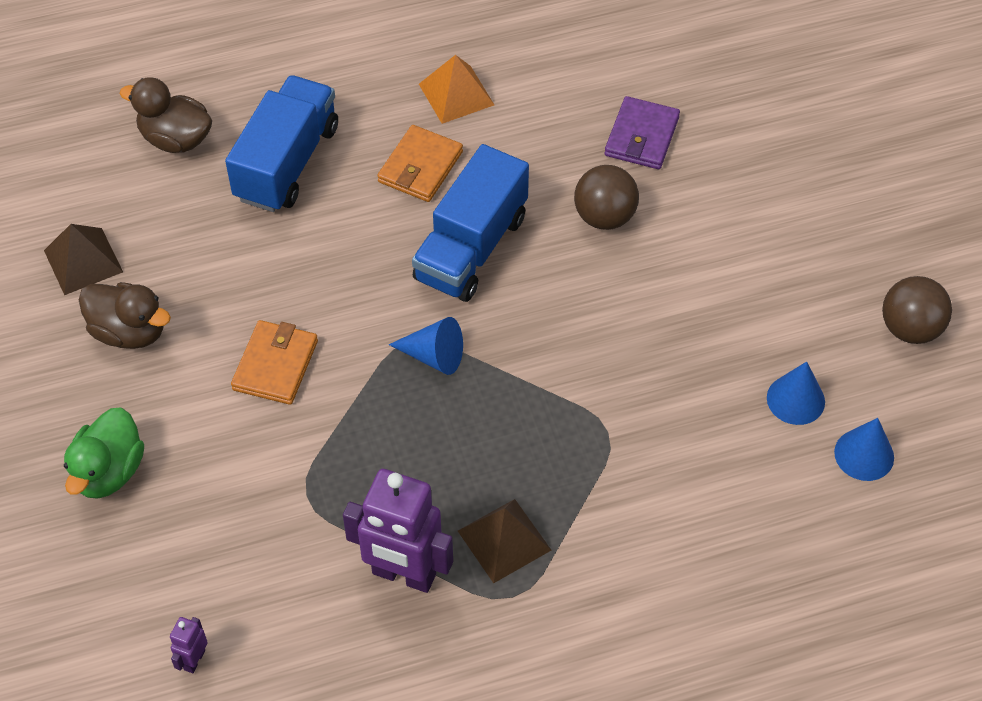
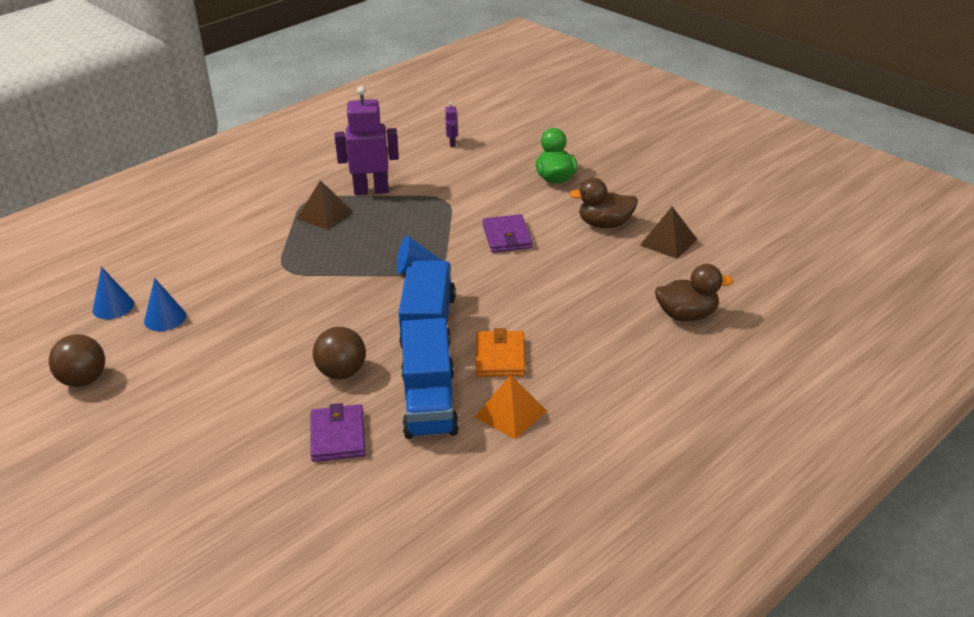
camera: 155 degrees right, 20 degrees down
(275, 365) = (507, 237): orange wallet -> purple wallet
(287, 163) = (597, 328): blue truck -> blue truck (429, 403)

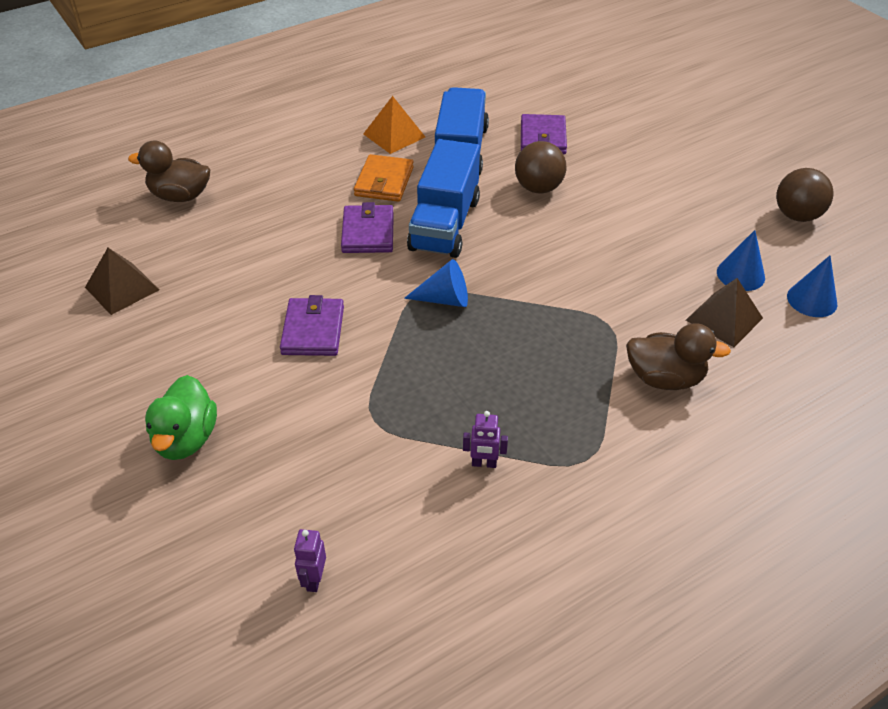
camera: 170 degrees left, 10 degrees up
(325, 215) = (559, 418): brown pyramid -> brown pyramid (724, 319)
(371, 190) = (484, 463): purple robot -> purple robot, size x0.44
(496, 308) = (368, 232): none -> purple wallet
(605, 224) = (176, 330): brown duck -> brown duck (665, 378)

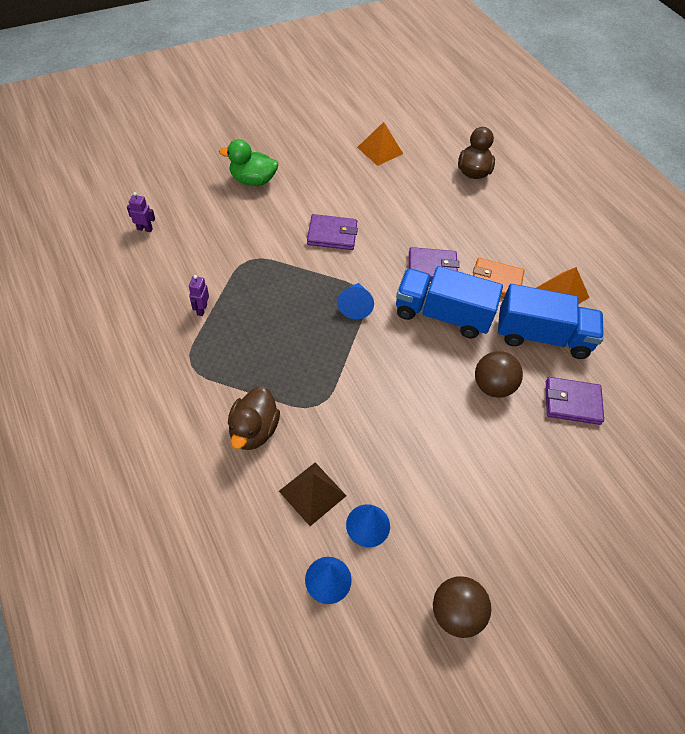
camera: 90 degrees right, 10 degrees up
(122, 288) = (380, 150): brown pyramid -> orange pyramid

